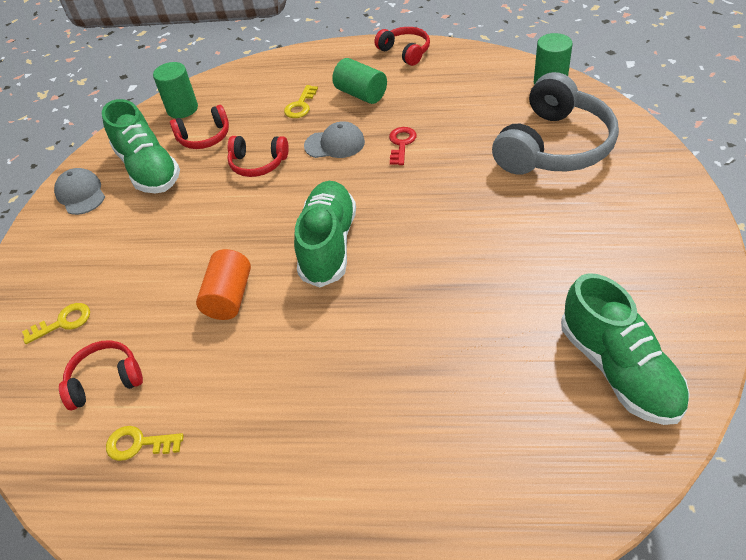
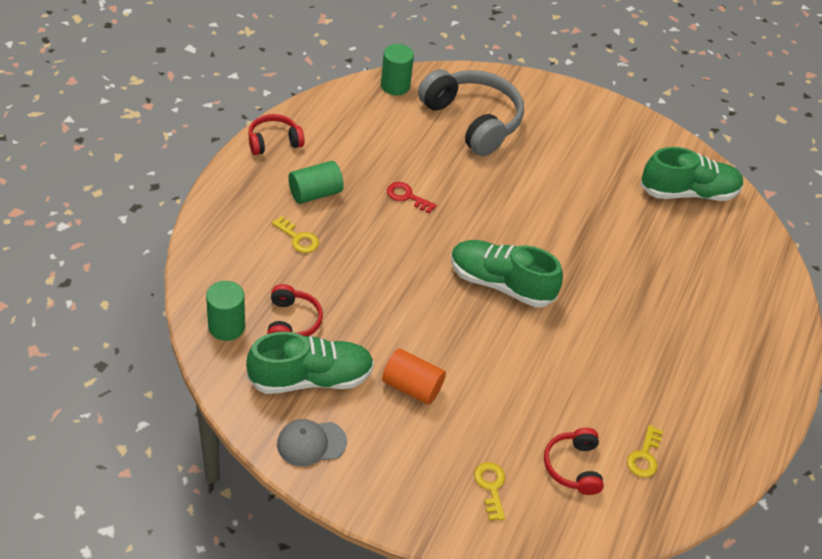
camera: 80 degrees left, 0 degrees up
(229, 297) = (524, 363): orange cylinder -> orange cylinder (412, 387)
(258, 163) = (364, 295): red headphones -> none
(335, 144) = (375, 236): grey cap -> none

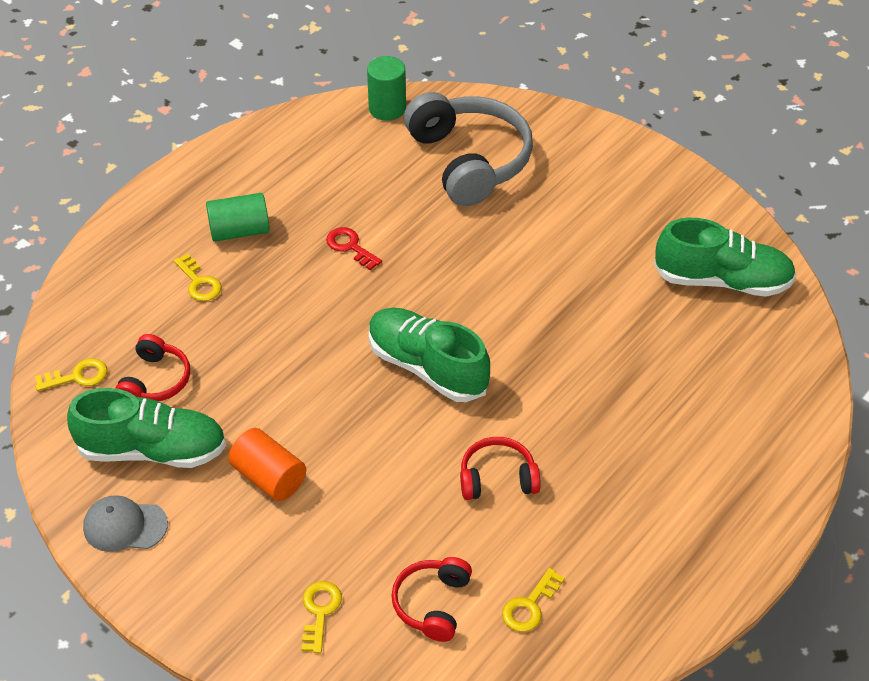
camera: 20 degrees right, 0 degrees up
(226, 326) = (77, 376): green cylinder -> yellow key
(274, 141) = (213, 163): red headphones -> red headphones (497, 478)

